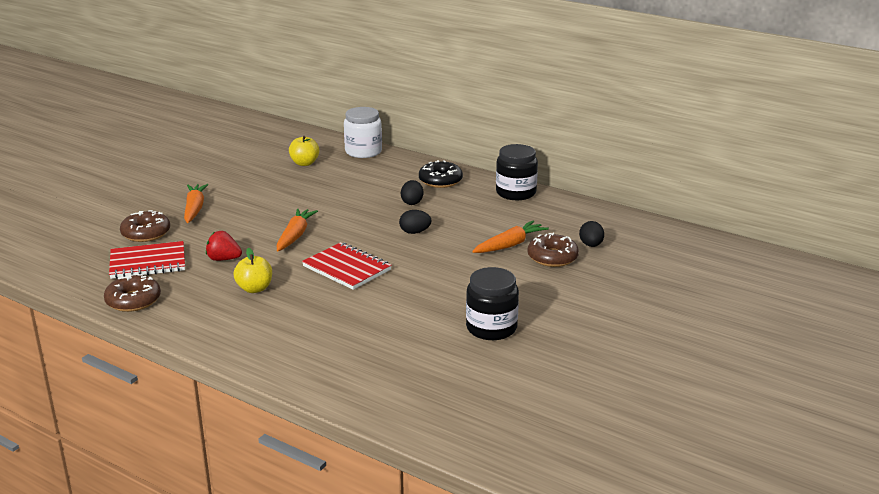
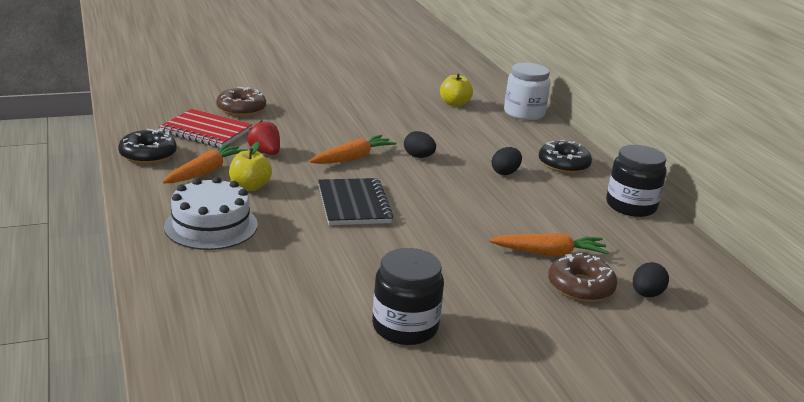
camera: 35 degrees right, 0 degrees up
(133, 300) = (148, 155): brown donut -> black donut
(194, 209) = (307, 105): orange carrot -> orange carrot (205, 172)
(273, 327) = (211, 225): none -> white cake
(347, 268) = (354, 204): red notebook -> black notebook
(415, 232) = (467, 200): black egg -> black egg (418, 157)

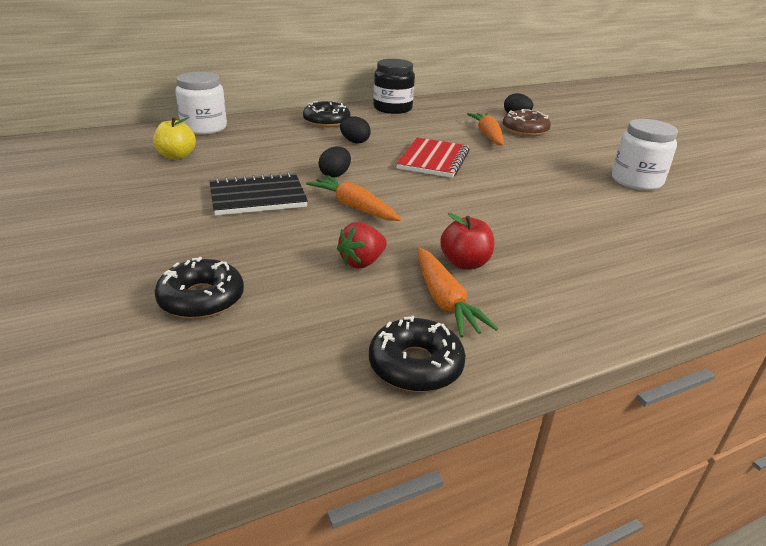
camera: 95 degrees left, 5 degrees up
(205, 172) = (444, 301): orange carrot -> orange carrot turned 135 degrees counterclockwise
(206, 131) = (303, 321): red notebook -> red notebook (434, 160)
(211, 225) = (574, 277): white cake -> none
(241, 109) = (201, 299): brown donut -> black donut
(250, 186) = (465, 263): yellow apple -> red apple
(354, 204) = (464, 203): black notebook -> black notebook (258, 197)
(405, 327) = (636, 181): black jar -> white jar

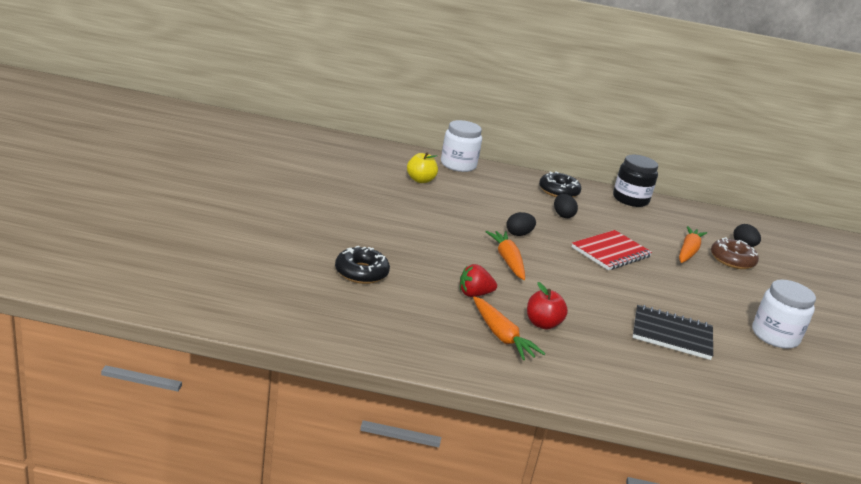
camera: 30 degrees right, 5 degrees down
(258, 197) = (448, 228): black notebook -> black notebook (671, 334)
(415, 365) = (445, 355): black donut -> none
(444, 301) = (501, 336): orange carrot -> orange carrot turned 45 degrees counterclockwise

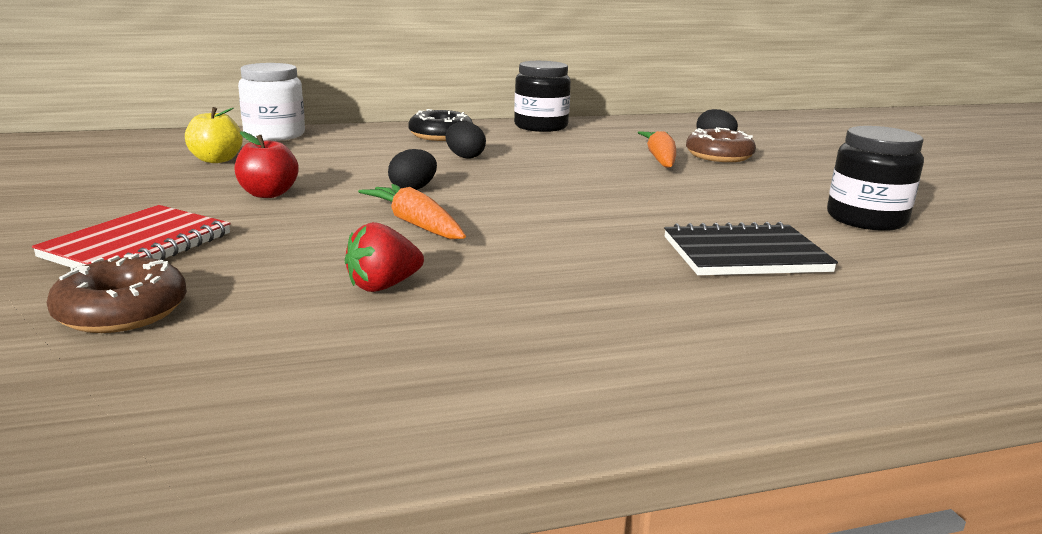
camera: 20 degrees left, 5 degrees down
(361, 272) = (122, 311): black donut -> brown donut
(501, 336) = (477, 341): orange carrot -> none
(542, 324) = (538, 298): red apple -> red apple (268, 194)
(611, 252) = (564, 181): red notebook -> red notebook (138, 246)
(775, 336) = (866, 219): white jar -> black jar

